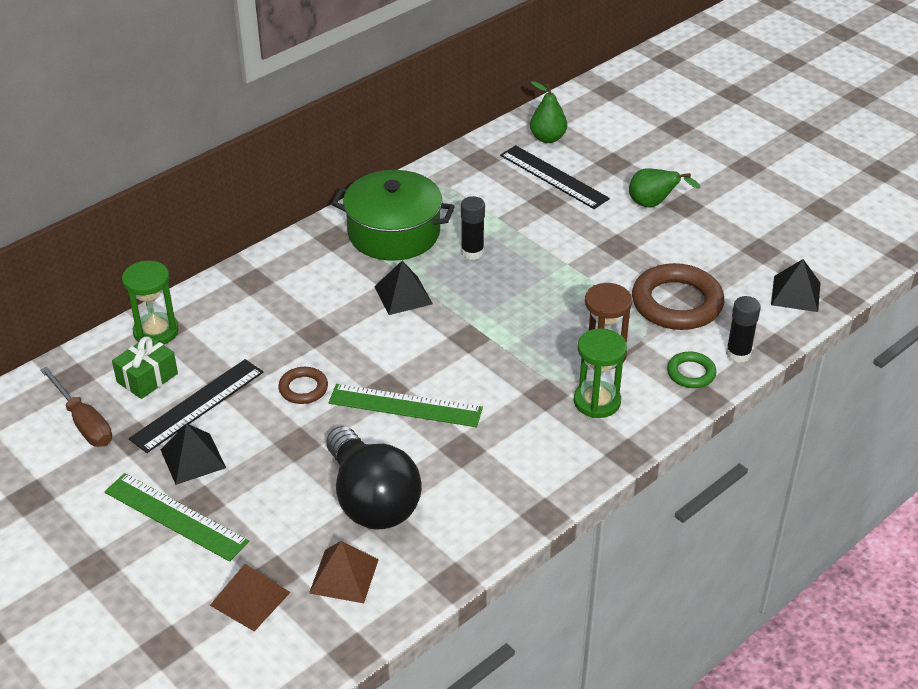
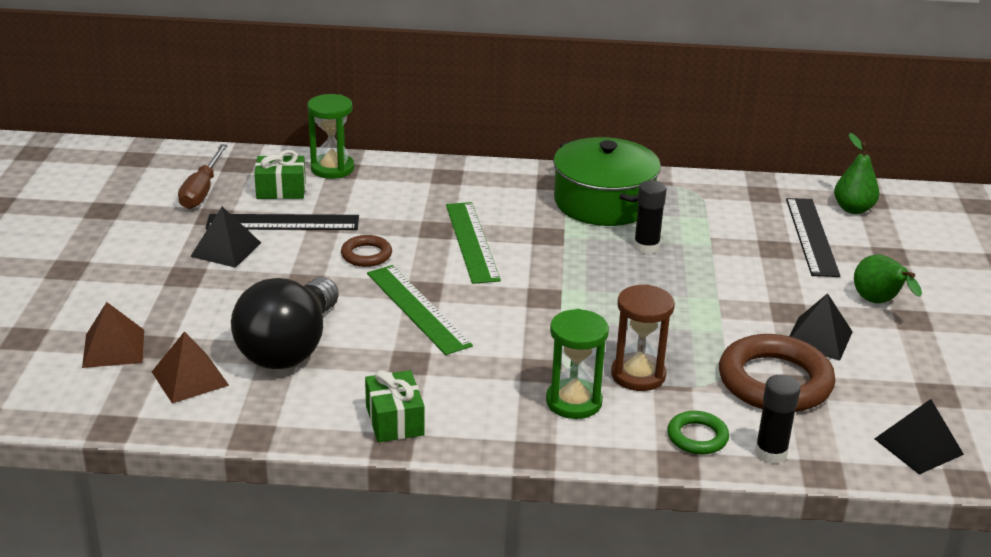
camera: 45 degrees right, 10 degrees down
(176, 516) = (158, 273): green ruler -> green ruler (472, 241)
(403, 295) = (541, 243): black pyramid -> black pyramid (819, 338)
(519, 498) = (394, 420): none -> green gift

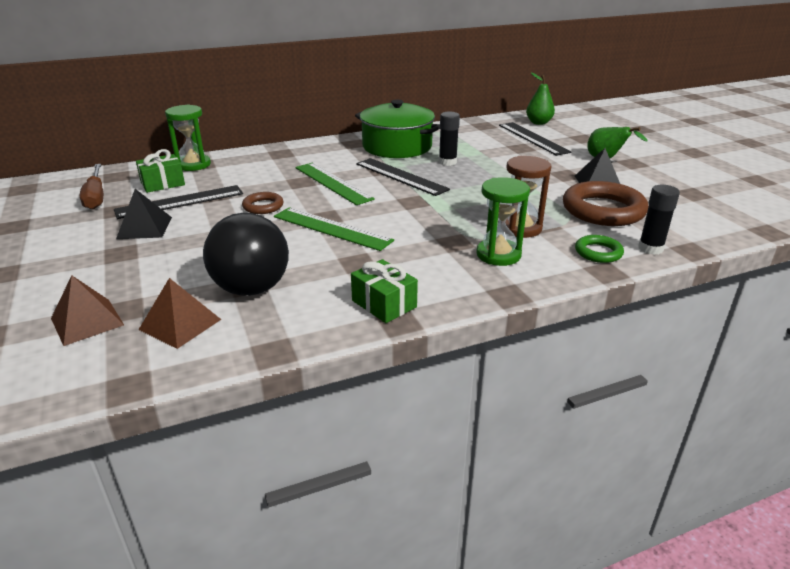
camera: 25 degrees left, 0 degrees up
(563, 254) = (400, 176): none -> black ruler
(918, 446) = (720, 221): black pyramid -> none

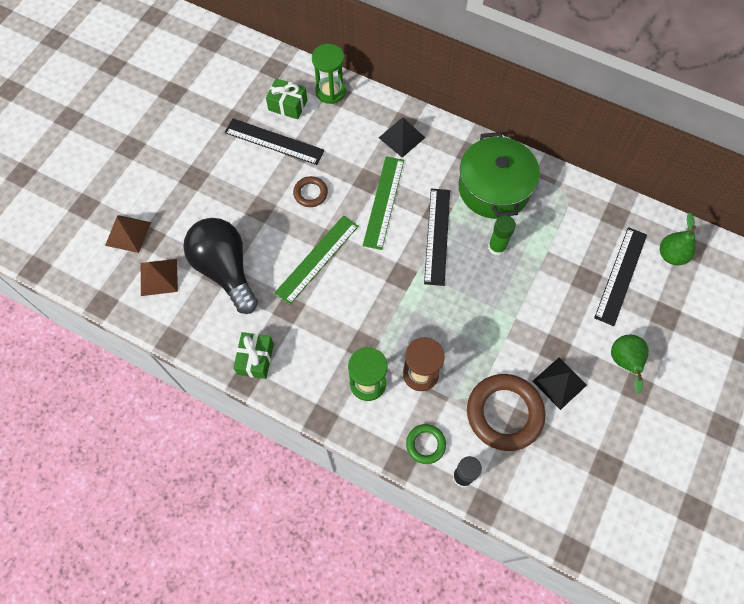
camera: 50 degrees right, 35 degrees up
(96, 197) = (238, 90): brown screwdriver -> none
(144, 228) = (228, 158): black pyramid -> black pyramid (401, 137)
(253, 278) = (225, 270): black light bulb -> black light bulb turned 105 degrees clockwise
(332, 228) = (317, 259): green ruler -> green ruler turned 45 degrees clockwise
(447, 162) = (497, 247): black glue stick -> green glue stick

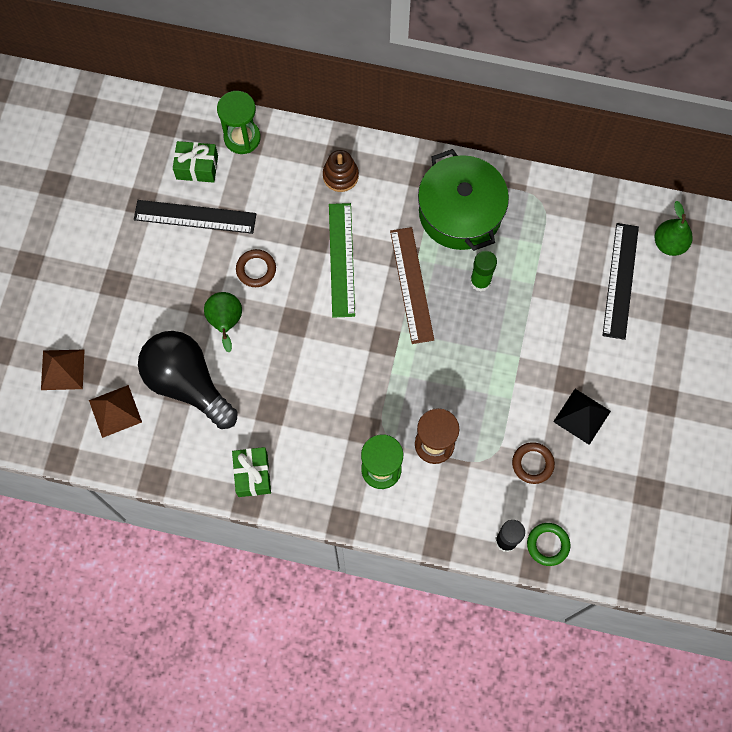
camera: 15 degrees left, 5 degrees up
(317, 259) = (286, 345): green ruler -> none
(401, 137) = (340, 176): black pyramid -> brown stacking toy
(425, 444) = (459, 518): green ring -> green ring (548, 545)
(437, 236) = (411, 285): black ruler -> brown ruler
(504, 413) = (532, 464): brown ring -> brown ring, size x0.51
(624, 363) = (644, 377): green pear -> green pear (226, 322)

